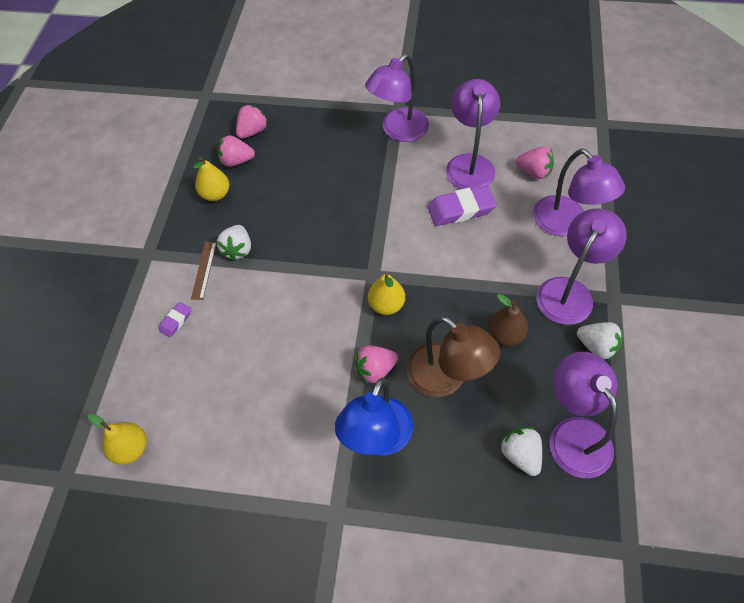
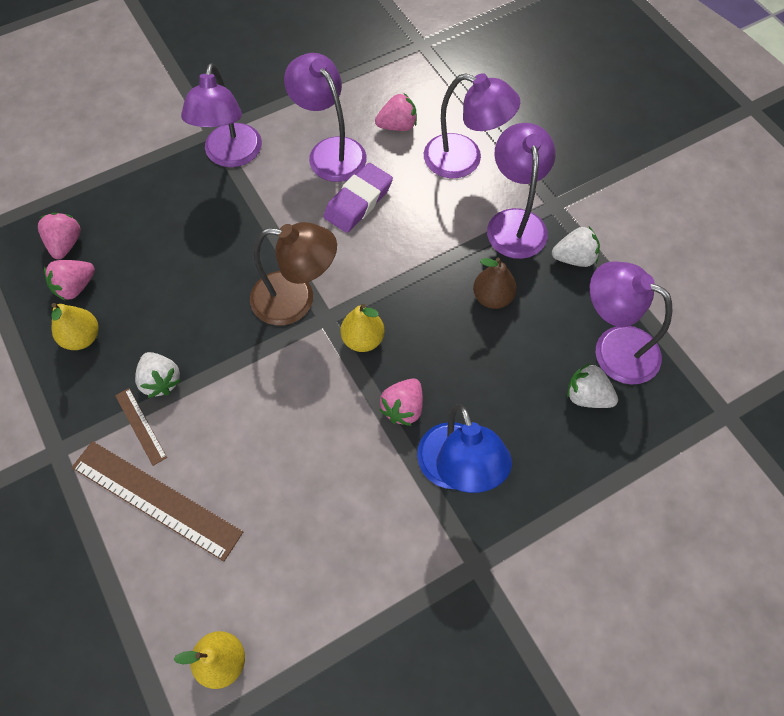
camera: 40 degrees left, 5 degrees up
(176, 321) = (156, 499): purple eraser -> brown ruler
(446, 378) = (473, 372): brown lamp -> brown lamp (296, 300)

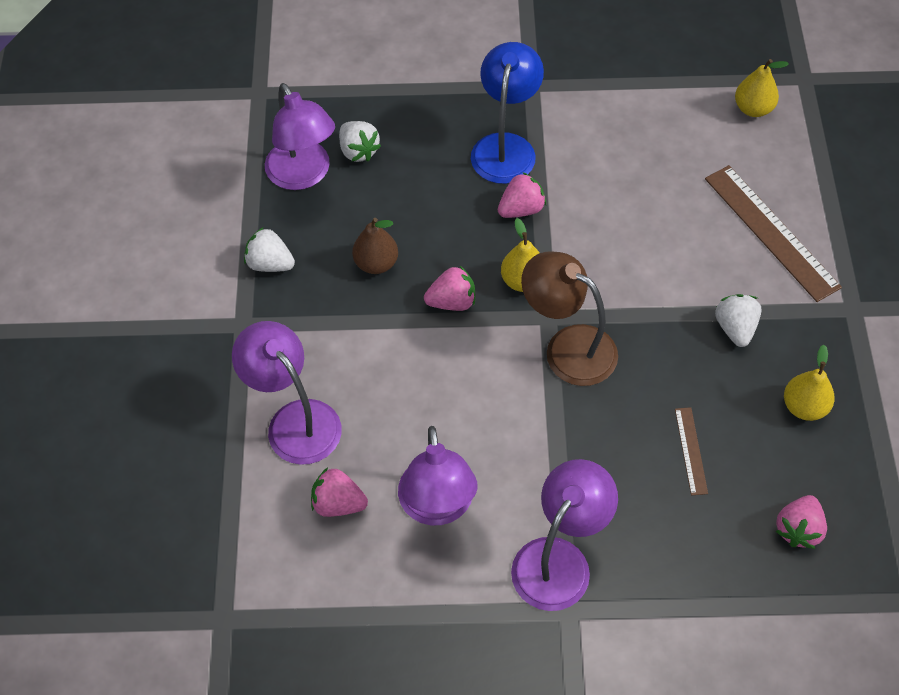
camera: 150 degrees left, 5 degrees down
(75, 287) = (799, 468): pink strawberry -> pink strawberry (452, 302)
(141, 426) = (767, 296): brown ruler -> brown ruler (690, 450)
(358, 202) = (443, 425): purple eraser -> none
(515, 222) = (297, 325): purple lamp -> none

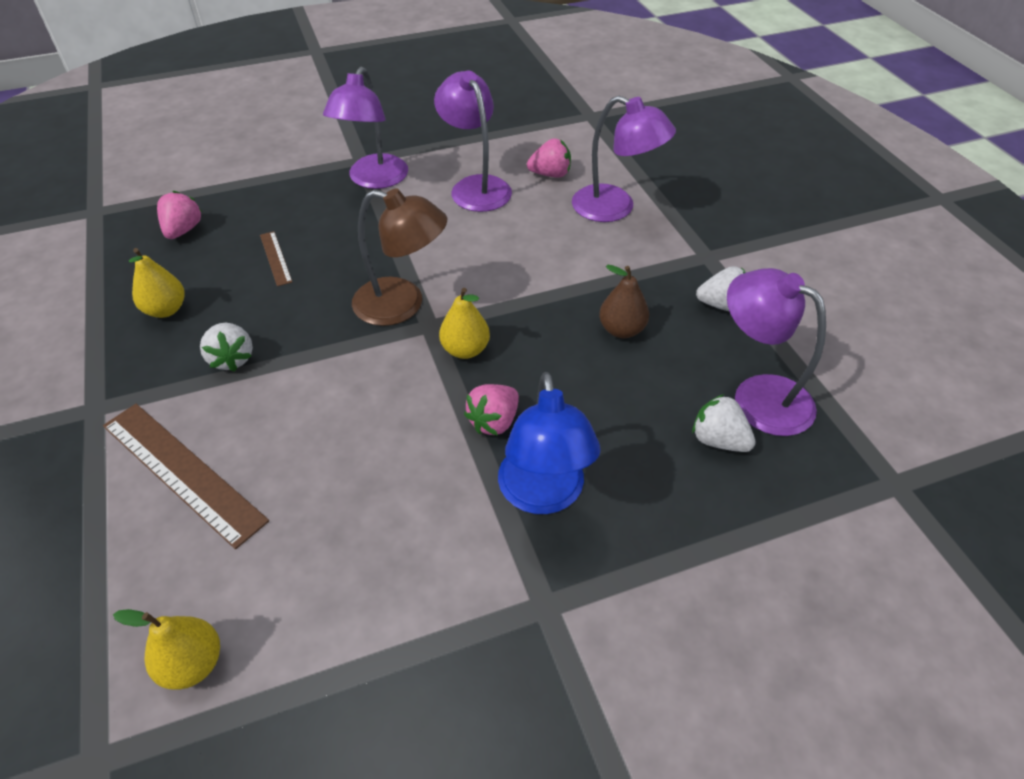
camera: 160 degrees right, 10 degrees down
(452, 302) = (529, 315): pink strawberry -> none

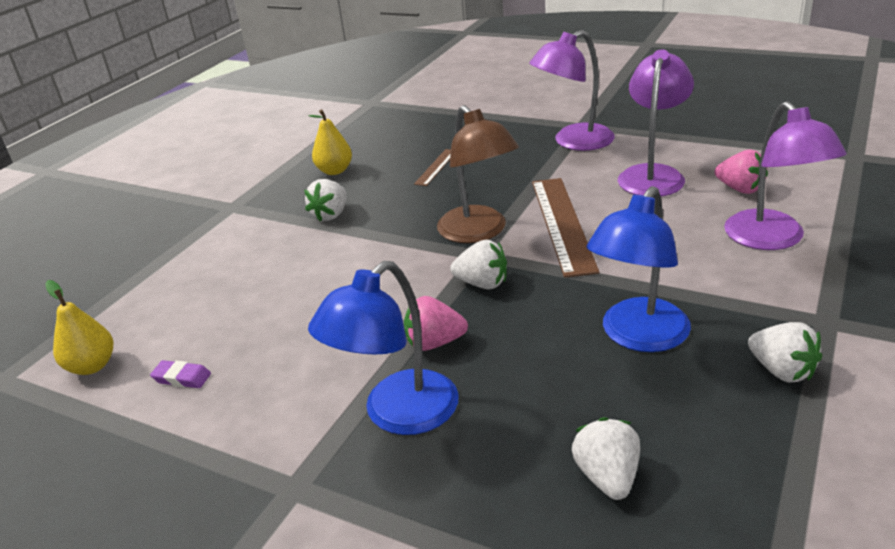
camera: 50 degrees right, 15 degrees down
(182, 472) = (223, 263): brown ruler -> brown ruler (562, 224)
(183, 230) = (404, 130): pink strawberry -> none
(314, 601) = (182, 378): none -> purple eraser
(465, 350) = (482, 283): yellow pear -> white strawberry
(621, 330) = (638, 336): brown pear -> blue lamp
(758, 395) = (708, 468): purple lamp -> none

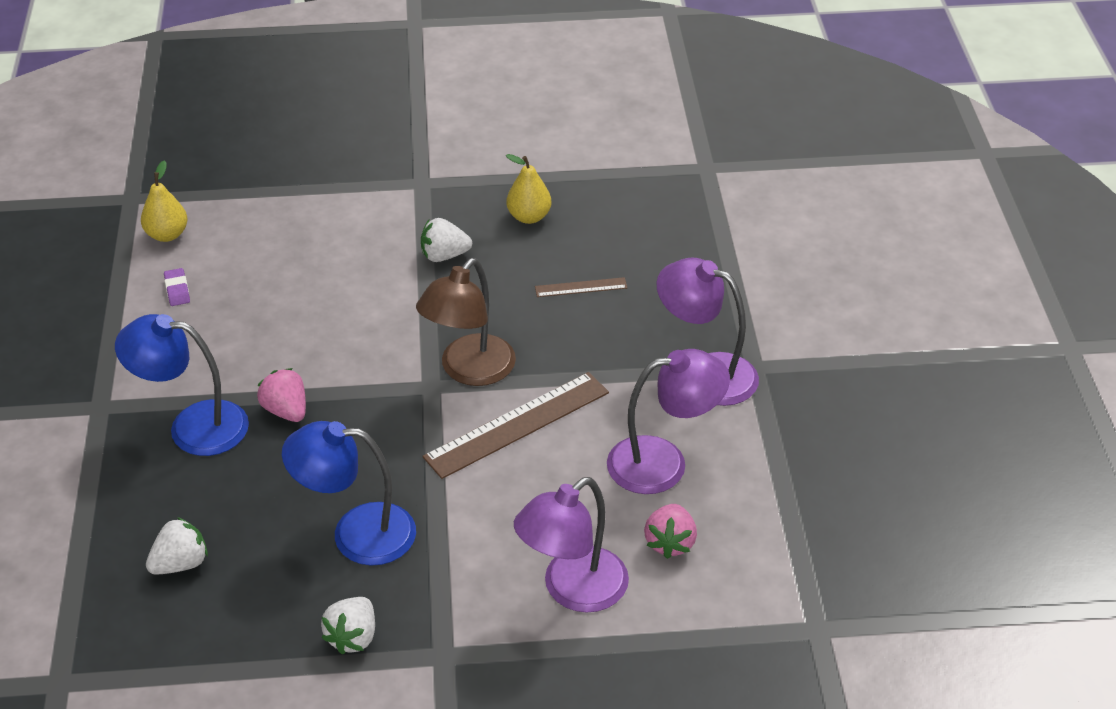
camera: 55 degrees right, 10 degrees up
(482, 283) = (384, 406): white strawberry -> none

